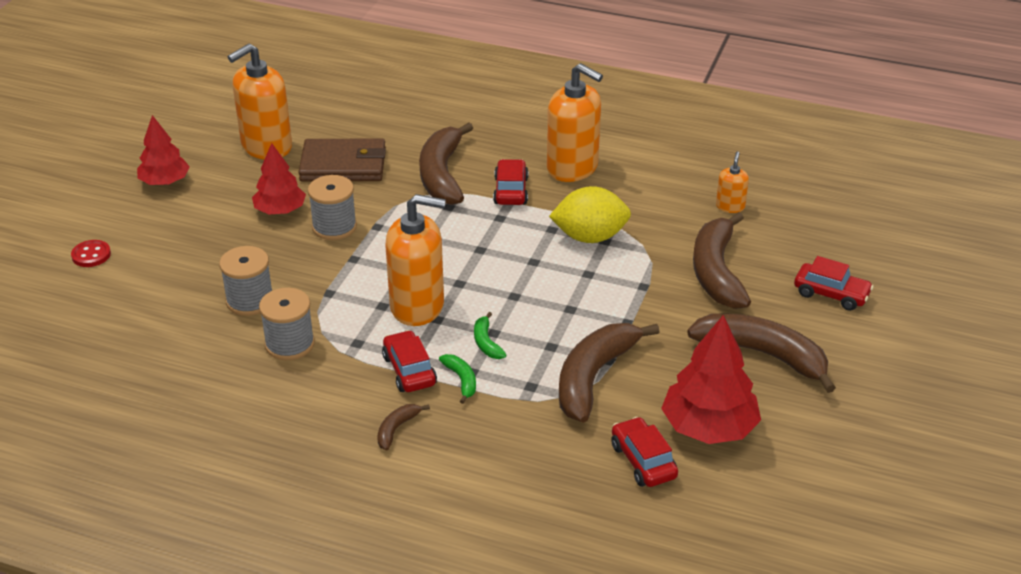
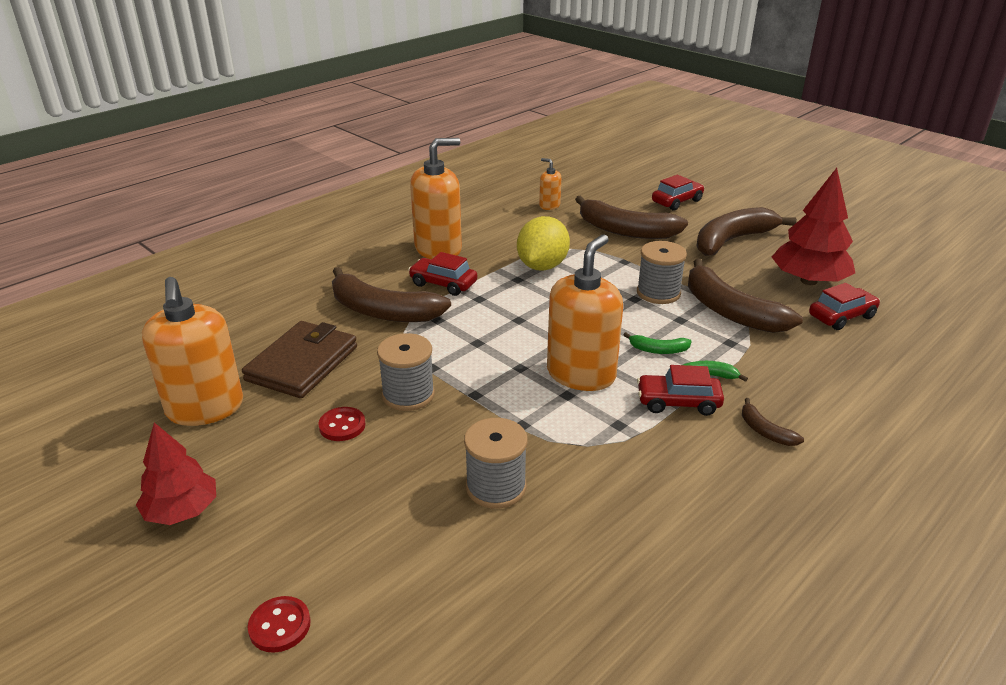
camera: 65 degrees left, 5 degrees down
(280, 210) = (342, 426): red tree -> red button
(290, 344) = (594, 473): grey spool -> grey spool (658, 293)
(643, 461) = (841, 316): red car -> red car turned 150 degrees clockwise

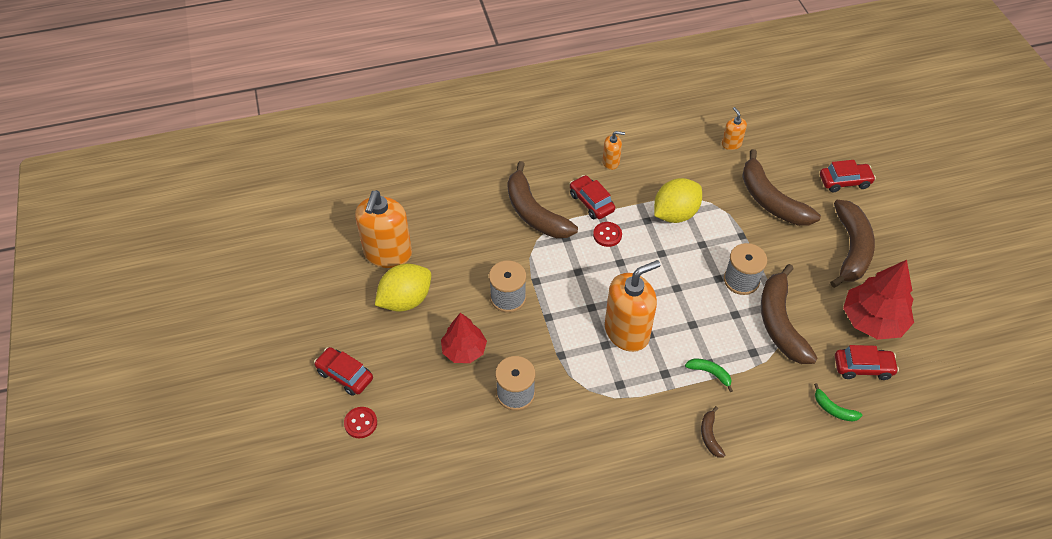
camera: 30 degrees right, 20 degrees up
(182, 511) = (345, 326): red tree -> red tree (464, 350)
(263, 447) = (405, 300): none -> yellow lemon
(302, 363) = (459, 240): brown wallet -> none
(342, 426) = (456, 304): red button -> red button (607, 235)
(438, 249) = (611, 162): orange soap dispenser -> orange soap dispenser, size x0.47
(658, 350) = (696, 335): green banana -> green banana (833, 409)
(678, 402) = (672, 385): red car -> red car (345, 375)
(732, 240) = (851, 249): brown banana -> brown banana turned 105 degrees clockwise

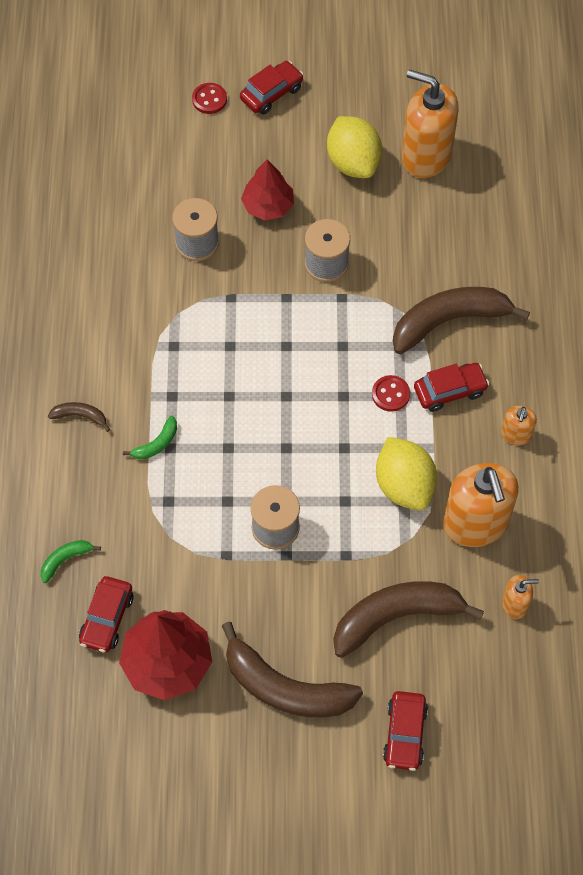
camera: 105 degrees right, 10 degrees up
(627, 331) = (240, 374): orange soap dispenser -> orange soap dispenser (475, 524)
(780, 323) = (199, 548): brown banana -> none

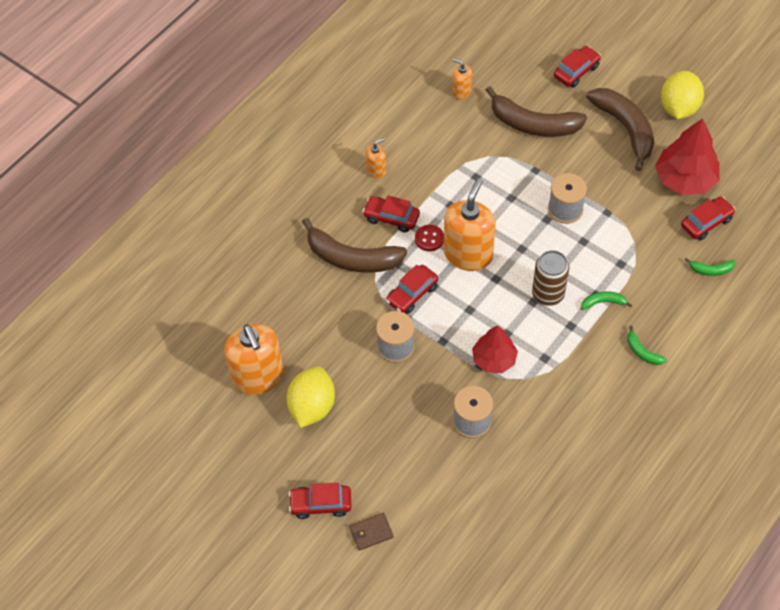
camera: 140 degrees left, 5 degrees down
(80, 416) = (642, 352): brown banana -> green banana
(209, 99) = (371, 532): red button -> brown wallet
(220, 415) = (548, 294): none -> brown can
(268, 205) = (400, 415): red tree -> red tree (494, 359)
(356, 324) = (412, 294): none -> red car
(404, 485) = (468, 184): yellow lemon -> yellow lemon (678, 108)
(475, 524) = (445, 141): orange soap dispenser -> orange soap dispenser (468, 254)

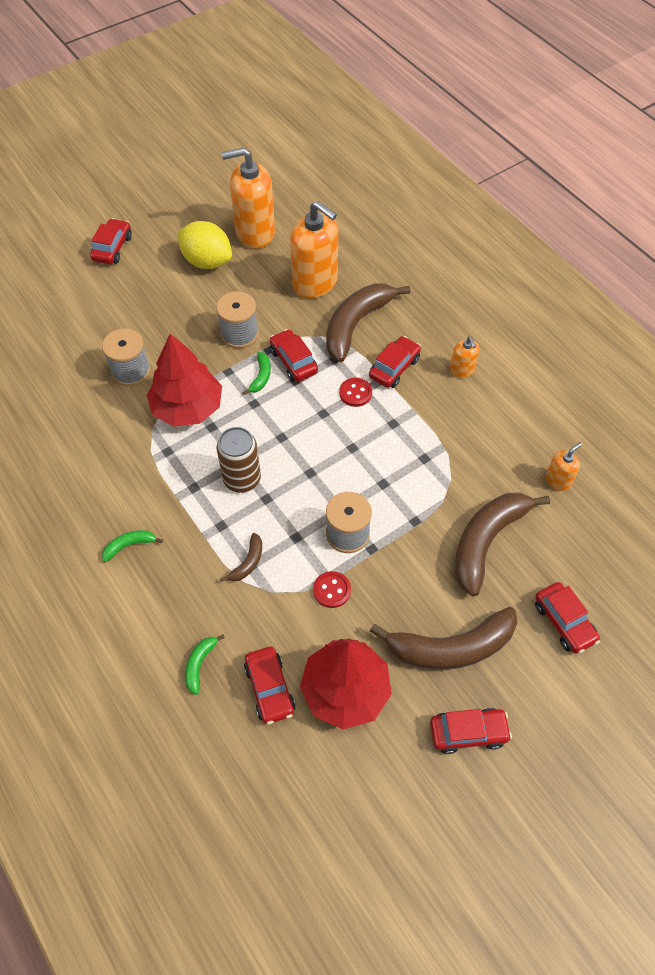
camera: 105 degrees right, 0 degrees up
(371, 532) = (68, 274): brown wallet -> none
(468, 254) = (322, 421): orange soap dispenser -> orange soap dispenser (315, 282)
(494, 359) = (187, 408): red tree -> red tree, size x1.52
(603, 302) = (208, 529): green banana -> green banana (261, 376)
(616, 207) = (332, 590): none -> red button
(618, 266) = (248, 562): none -> brown banana
(678, 108) = (468, 733): yellow lemon -> red car

